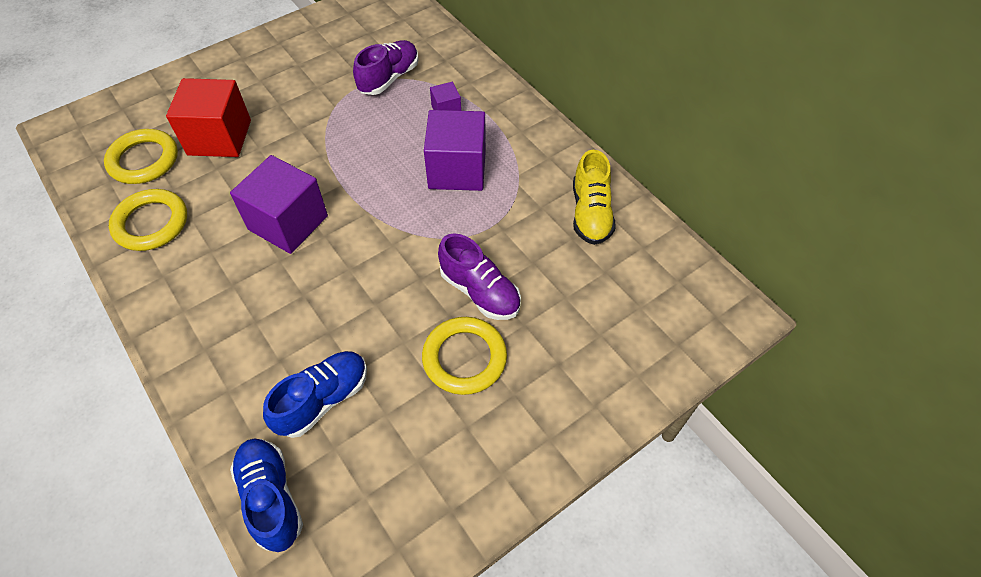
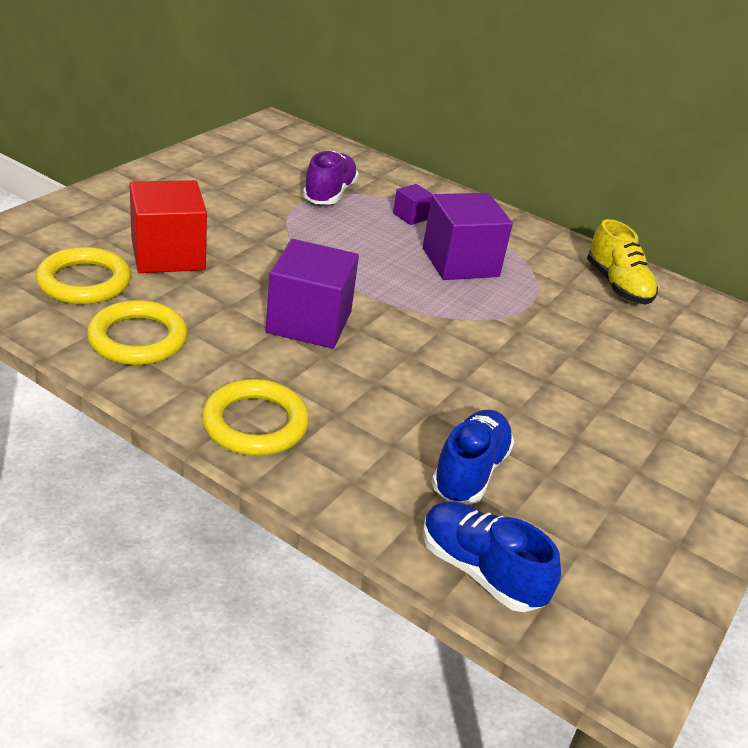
camera: 25 degrees left, 20 degrees down
(464, 358) = (590, 414): yellow ring -> yellow ring (255, 423)
(480, 291) = (561, 358): purple shoe -> none

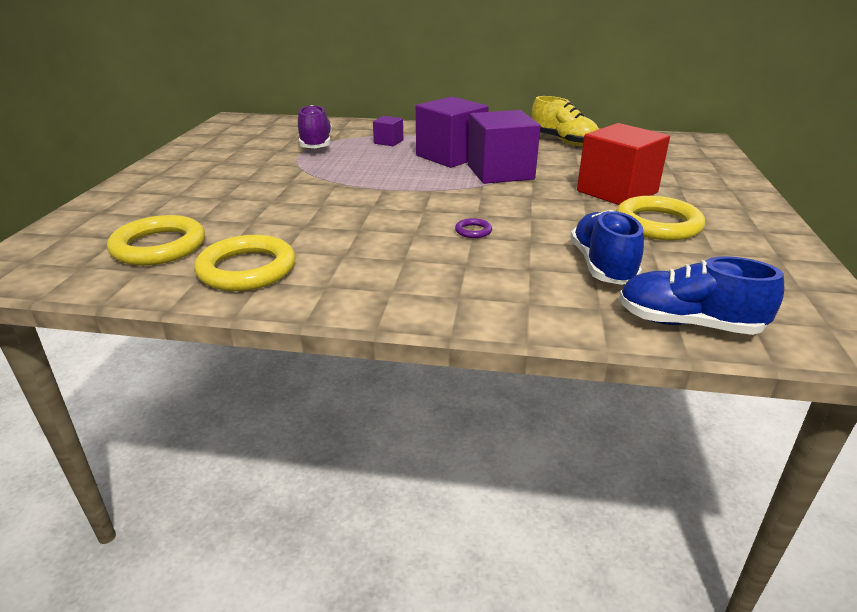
camera: 20 degrees left, 5 degrees down
(168, 255) = (220, 209): red cube -> red cube (617, 192)
(255, 423) = (409, 292): yellow ring -> yellow ring (658, 224)
(309, 322) = (381, 217): purple cube -> purple cube (500, 172)
(383, 376) = (473, 231): none -> purple ring

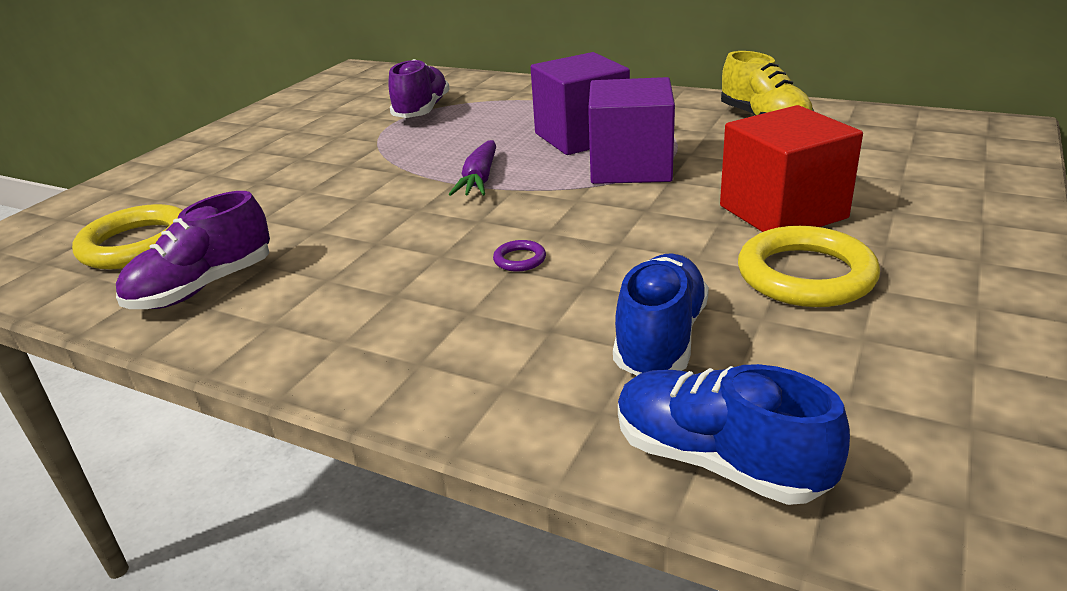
camera: 20 degrees right, 0 degrees up
(247, 269) = (203, 287): yellow ring -> purple shoe
(388, 142) = (516, 110): purple cube -> none
(401, 186) = (479, 180): none -> purple carrot

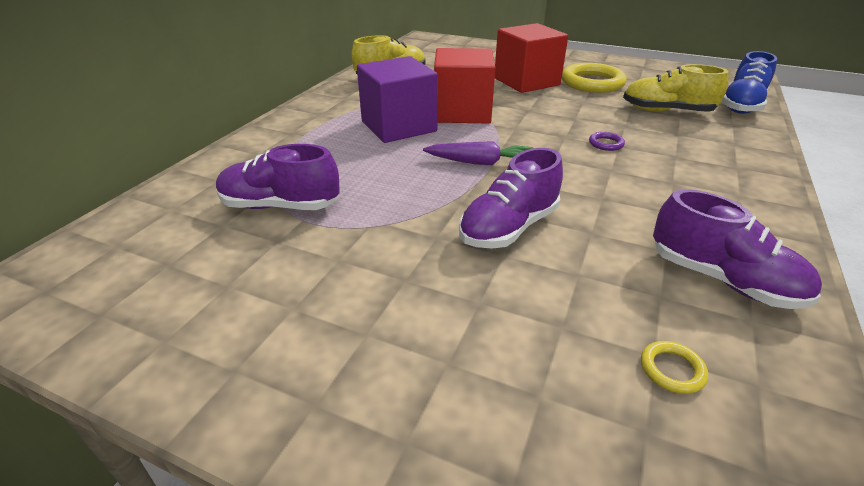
camera: 95 degrees left, 5 degrees up
(137, 244) = (672, 370): yellow ring -> yellow ring, size x0.43
(345, 193) = (509, 228): none -> purple shoe
(630, 167) = (462, 112): purple cube -> red cube
(660, 339) = (666, 111): blue shoe -> yellow shoe

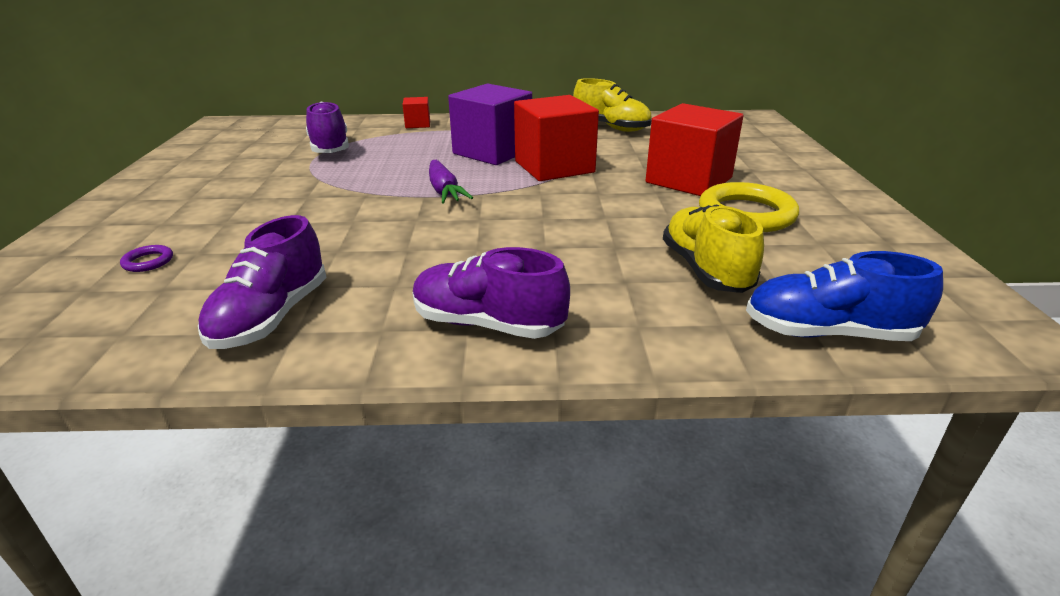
camera: 65 degrees right, 5 degrees down
(263, 145) = (418, 124): none -> red cube
(509, 228) = (330, 217): purple shoe -> purple shoe (487, 324)
(606, 144) = (545, 240): purple ring -> purple ring (148, 262)
(672, 370) = (144, 296): yellow ring -> none

